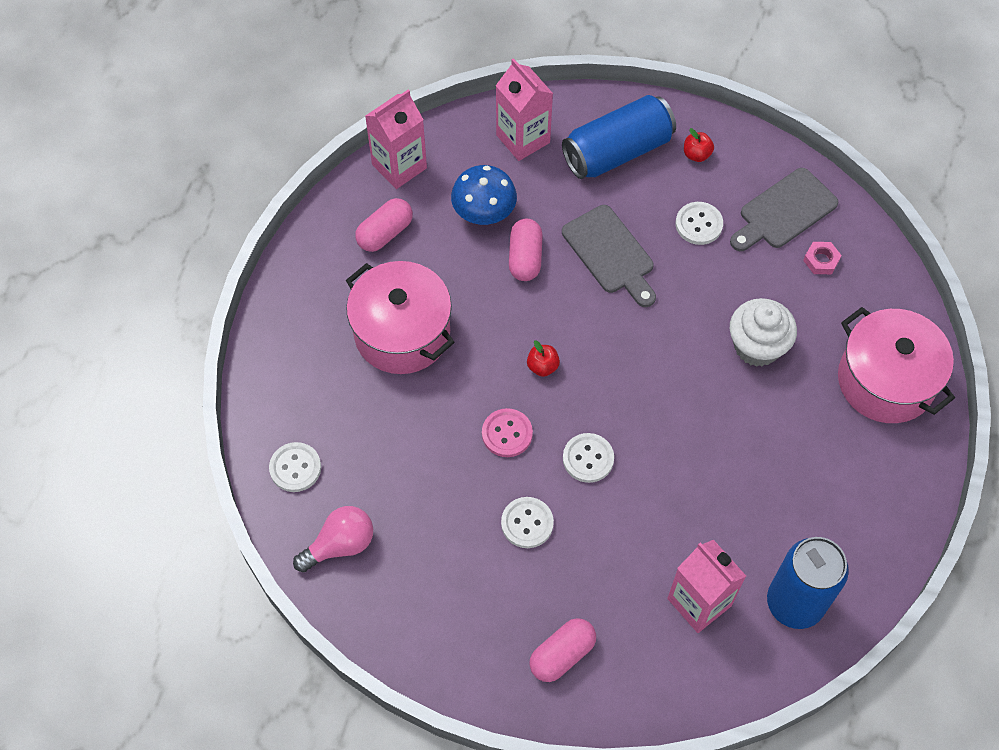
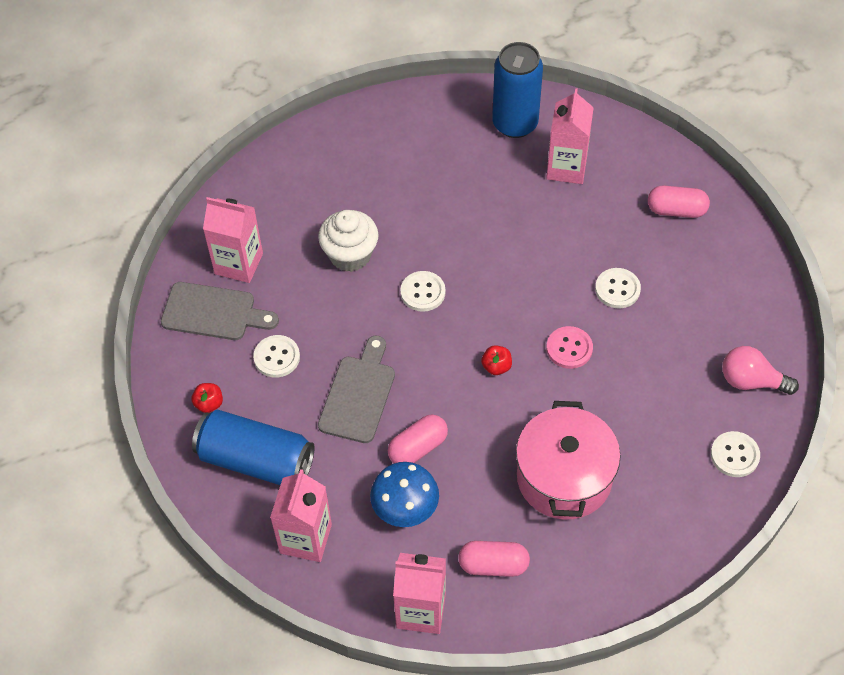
camera: 130 degrees left, 5 degrees down
(588, 458) = (536, 289): white button -> white button (423, 292)
(821, 260) = (238, 264): pink nut -> pink carton
(885, 381) = (307, 171): pink pot -> none

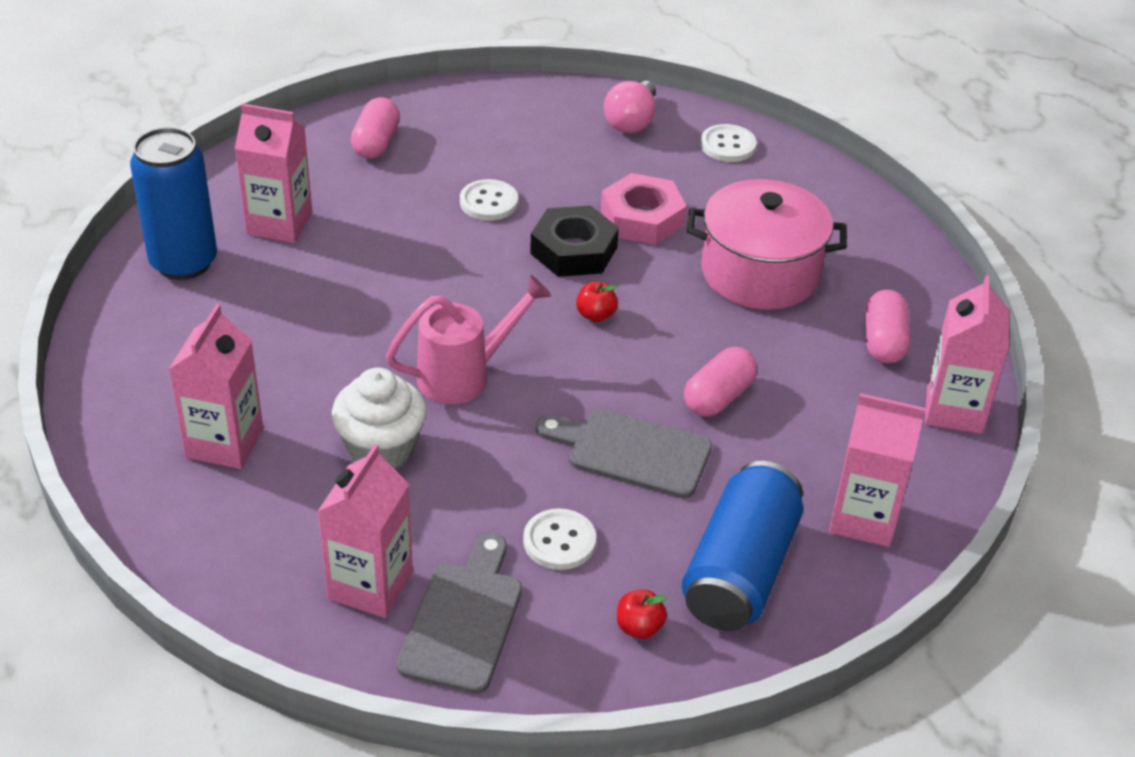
camera: 90 degrees left, 15 degrees down
(348, 175) = (224, 443): none -> pink carton
(405, 508) = (811, 415): blue mushroom -> none
(418, 448) = (718, 397): pink capsule -> pink capsule turned 75 degrees clockwise
(423, 292) = (464, 375): white button -> pink watering can
(569, 348) = (573, 250): pink button -> black nut
(618, 393) = (642, 218): none -> pink nut

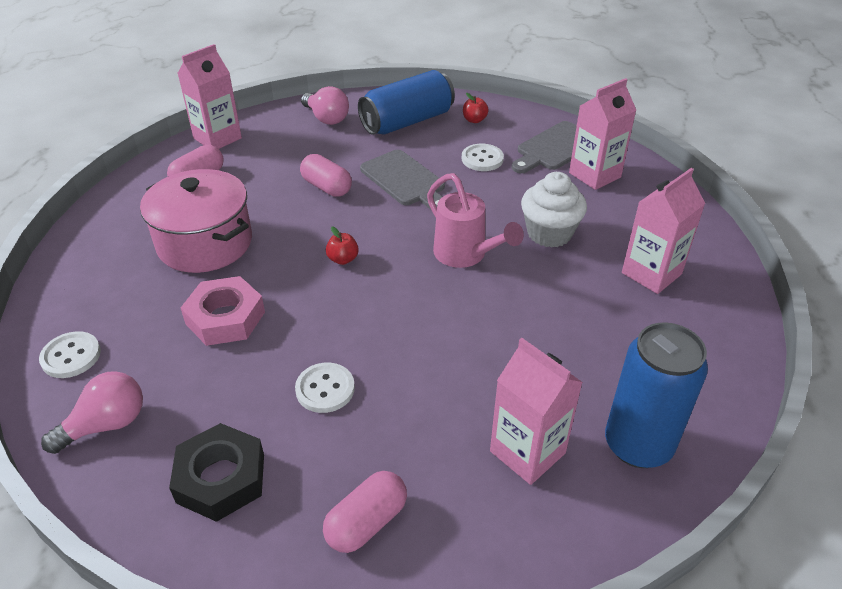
camera: 145 degrees left, 0 degrees up
(464, 375) = (465, 255): pink watering can -> pink watering can turned 135 degrees counterclockwise
(573, 250) = (305, 313): black nut -> black nut (221, 478)
(718, 397) = (327, 187): pink capsule -> pink capsule turned 60 degrees clockwise
(864, 518) = (326, 118): pink carton -> pink light bulb

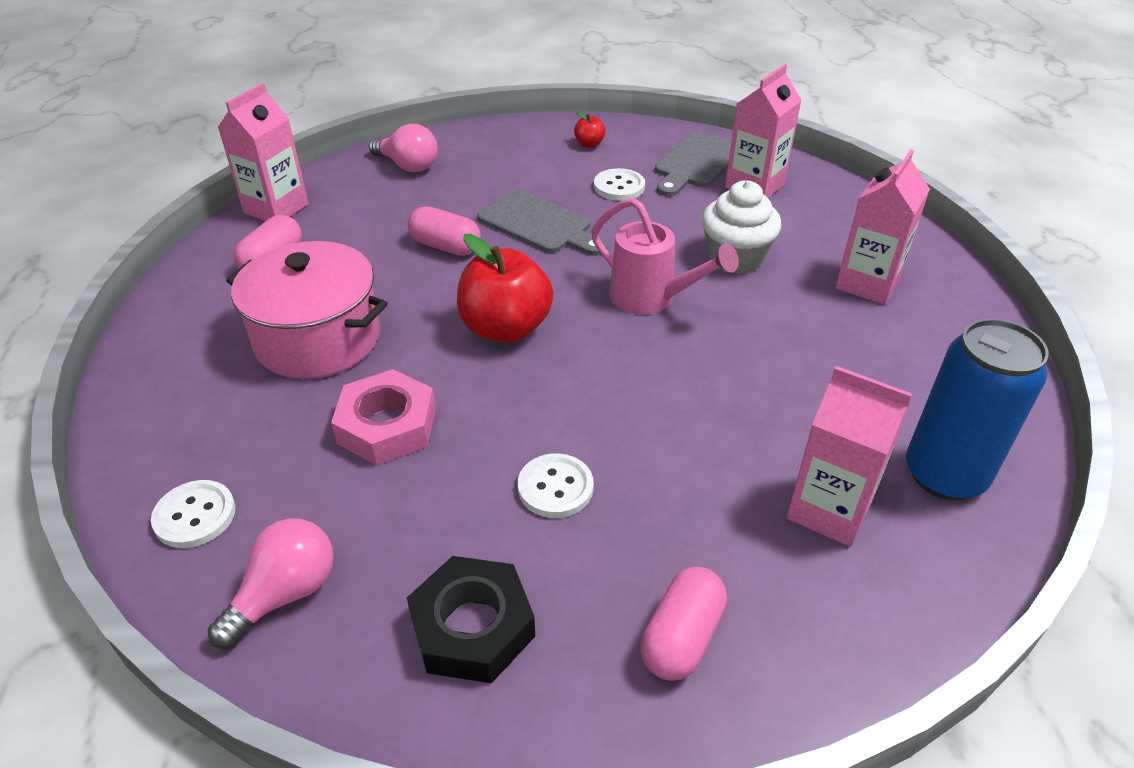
camera: 15 degrees left, 0 degrees up
(343, 259) = (505, 328): red apple -> red apple, size x2.28
(407, 121) = (510, 156): blue can -> none

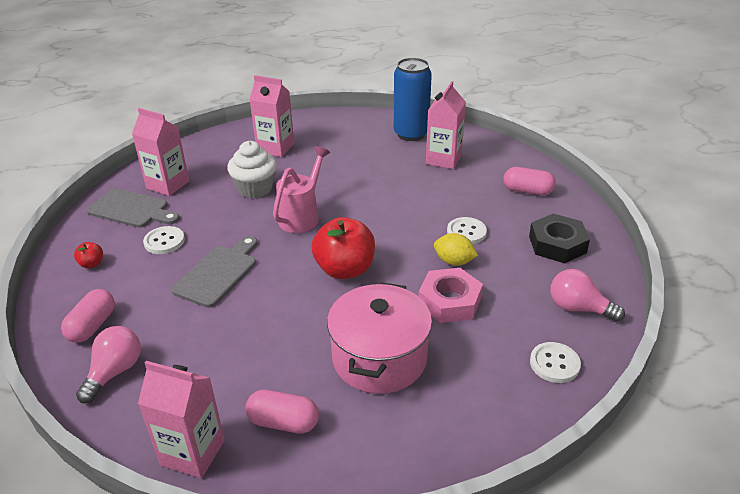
camera: 100 degrees left, 5 degrees down
(446, 246) = (252, 317): pink capsule -> pink capsule (92, 326)
(478, 452) = (454, 261): none -> yellow lemon

